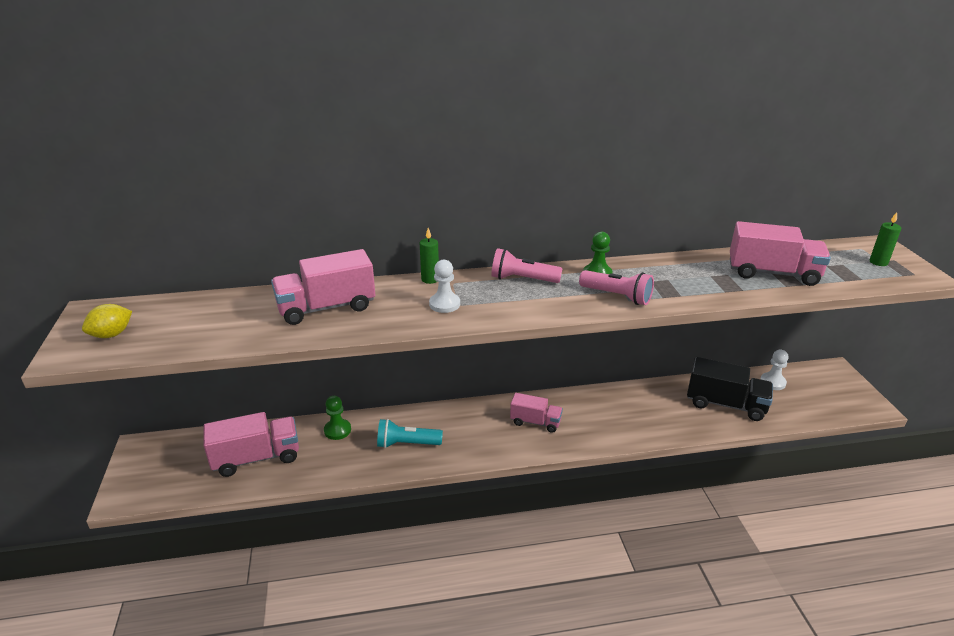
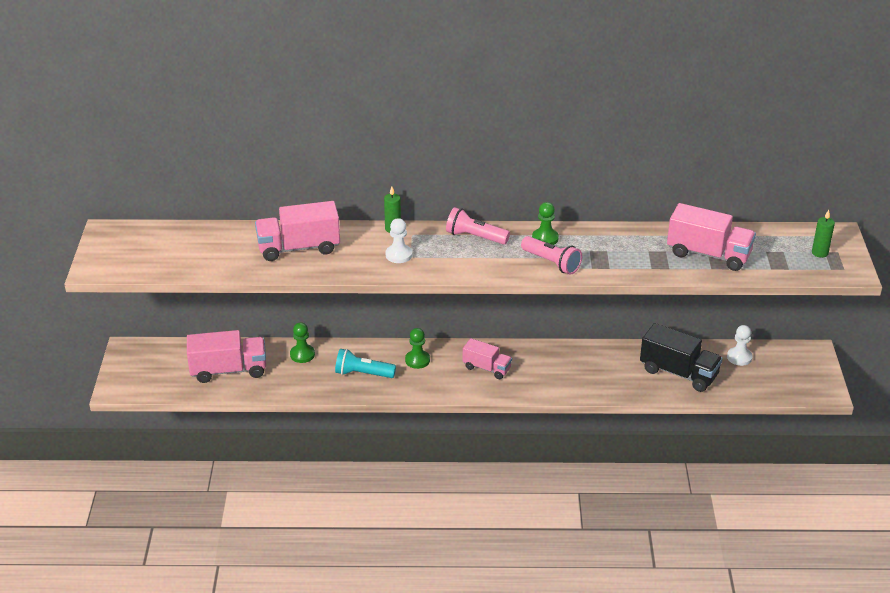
camera: 10 degrees right, 5 degrees up
(112, 334) = (126, 255): yellow lemon -> none
(461, 422) = (417, 360): none -> green pawn

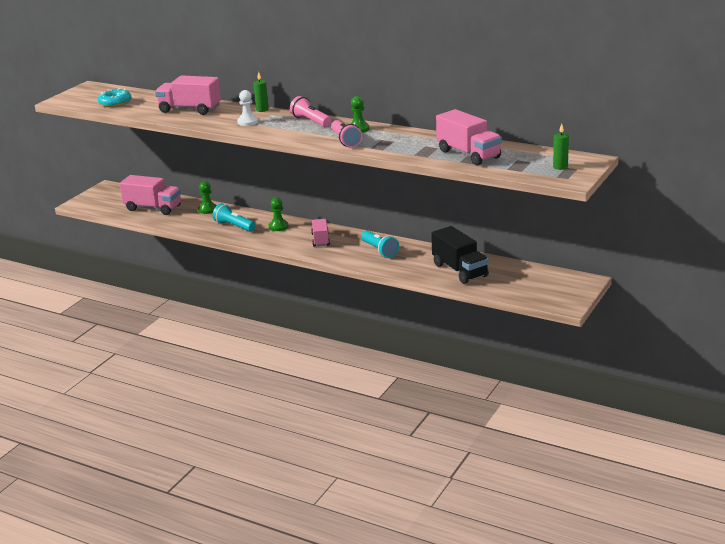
camera: 30 degrees right, 10 degrees down
(181, 256) = (115, 103): none -> turquoise donut
(486, 368) = (320, 240): pink truck -> pink truck turned 150 degrees counterclockwise
(567, 366) = (379, 250): none -> turquoise flashlight
(739, 357) = (519, 271): white pawn -> none

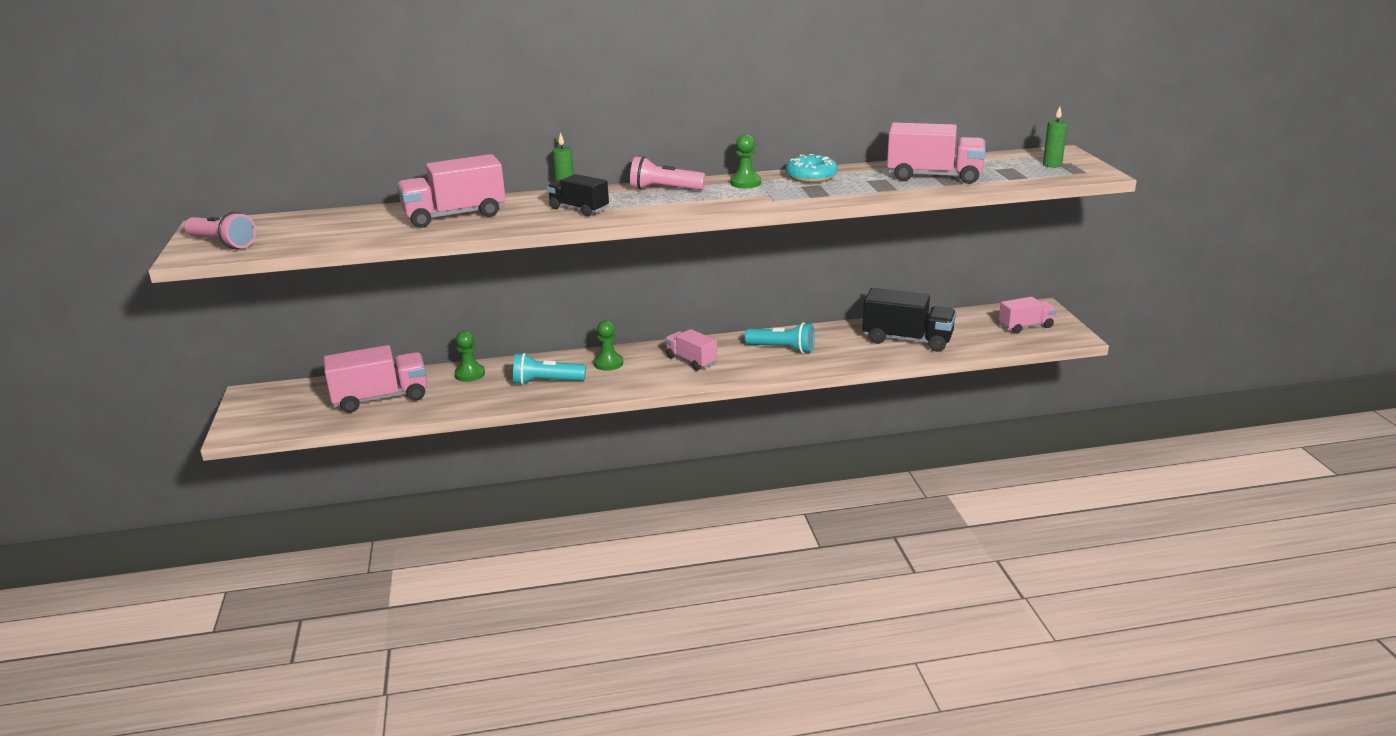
camera: 40 degrees left, 0 degrees up
(115, 103) = (306, 235): turquoise donut -> turquoise donut (811, 177)
(248, 122) = (579, 209): white pawn -> black truck
(345, 141) = (762, 198): pink flashlight -> pink flashlight (223, 243)
(550, 288) = (1025, 326): none -> pink truck

